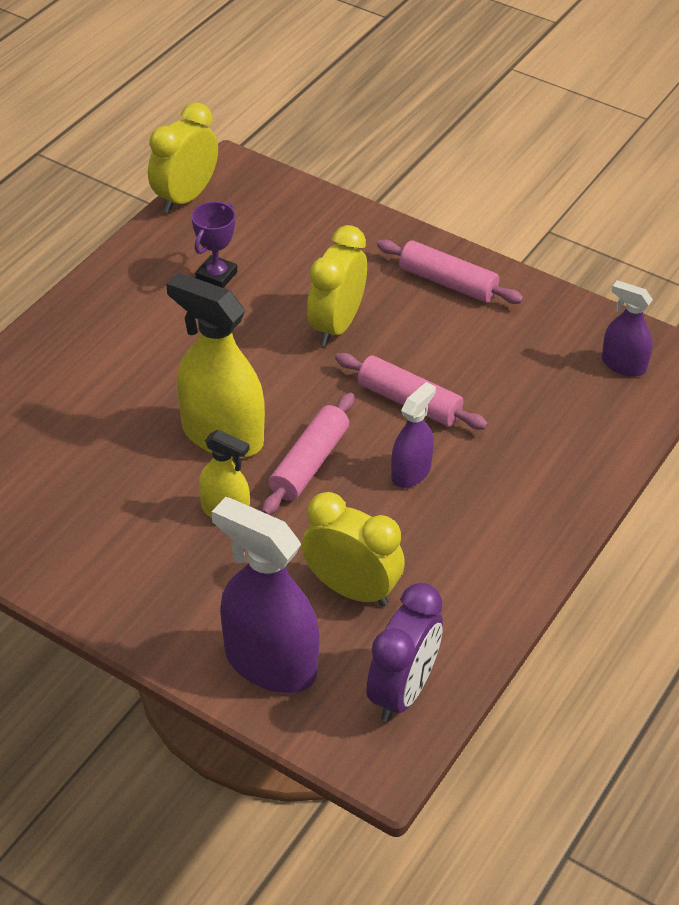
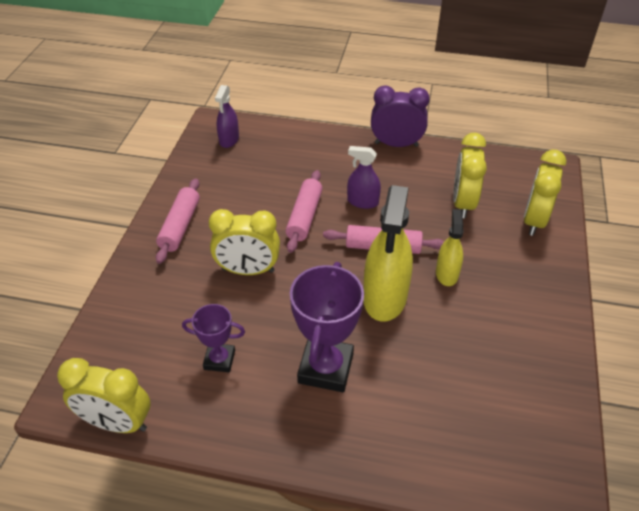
camera: 110 degrees left, 0 degrees up
(154, 352) = (325, 368): none -> purple trophy
(270, 663) = (534, 220): purple spray bottle -> yellow clock
(402, 691) = (509, 170): purple clock -> purple clock (396, 144)

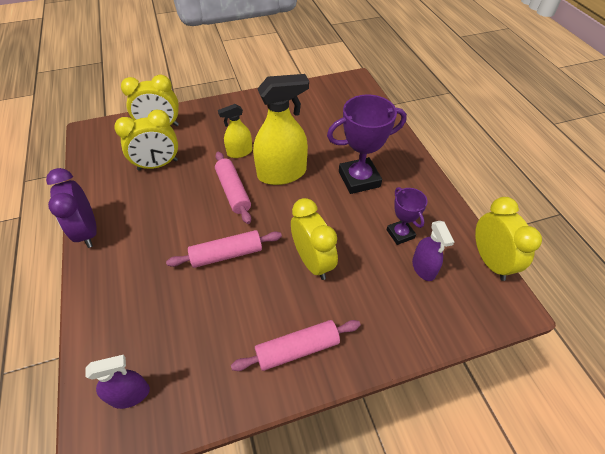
camera: 120 degrees left, 5 degrees up
(362, 202) = (186, 223): purple spray bottle -> purple spray bottle (423, 268)

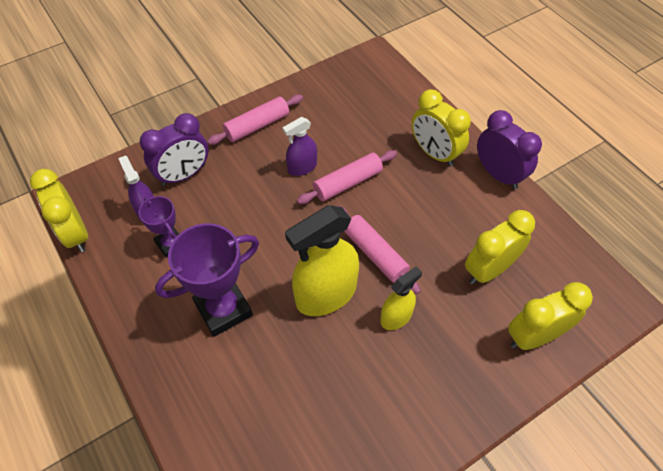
camera: 165 degrees right, 5 degrees up
(130, 394) = (369, 78): purple spray bottle -> purple spray bottle (302, 167)
(312, 262) = (260, 194): yellow clock -> yellow clock (434, 153)
(388, 301) = (184, 175): none -> purple clock

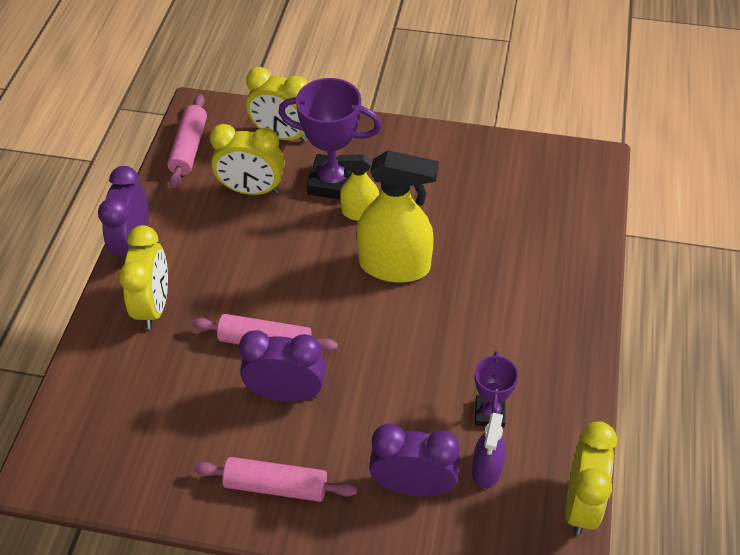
camera: 135 degrees left, 5 degrees down
(223, 309) = (490, 316): purple trophy -> purple trophy (333, 182)
(302, 167) = (286, 393): purple spray bottle -> purple clock
(375, 254) = (319, 265): pink rolling pin -> pink rolling pin (189, 148)

